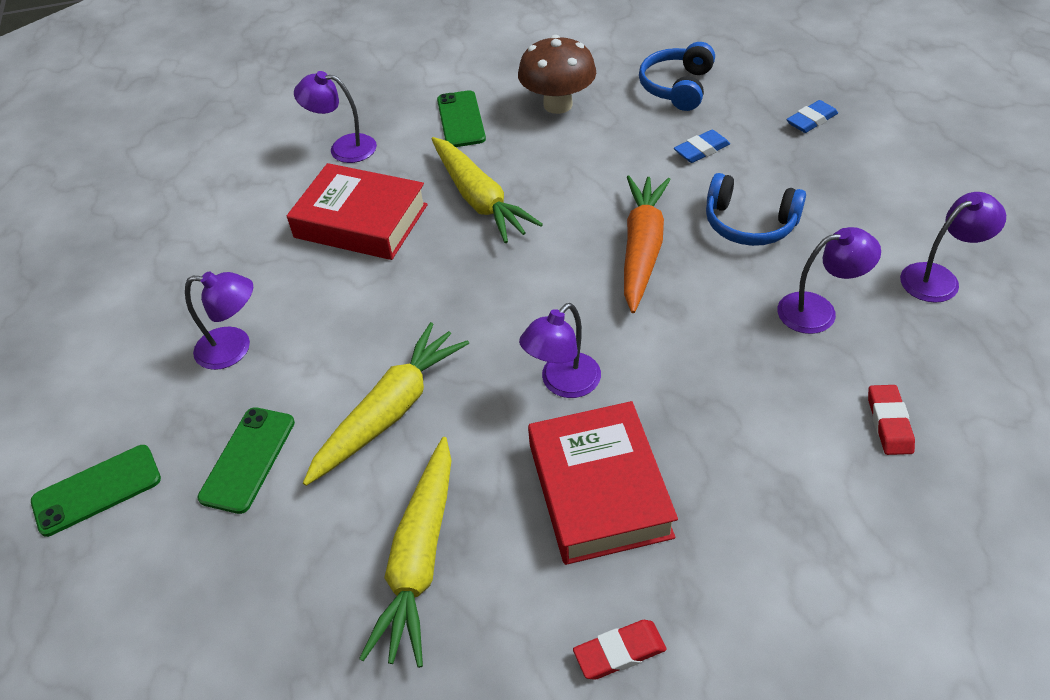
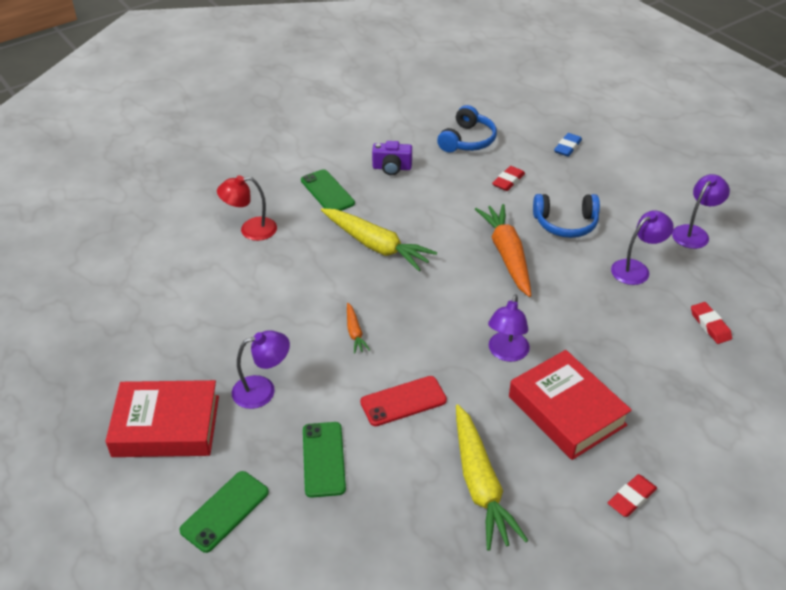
camera: 25 degrees left, 5 degrees down
(343, 148) = (250, 230): purple lamp -> red lamp
(361, 221) = (299, 280): red book -> red book (166, 426)
(385, 304) = (354, 332): none -> orange carrot
(390, 411) = (403, 401): yellow carrot -> red phone
(558, 105) = (392, 168): brown mushroom -> purple camera
(677, 87) = (467, 140): blue headphones -> blue headphones turned 150 degrees counterclockwise
(701, 150) = (508, 181): blue eraser -> red eraser

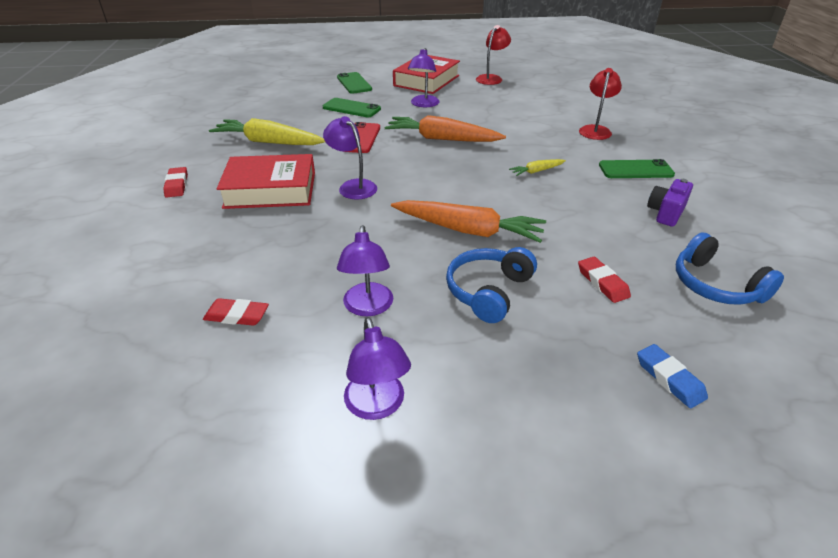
camera: 120 degrees right, 5 degrees down
(120, 358) = (491, 78): none -> red lamp
(354, 332) = (442, 139): orange carrot -> orange carrot, size x2.13
(376, 246) = (536, 171): yellow carrot -> yellow carrot, size x0.47

